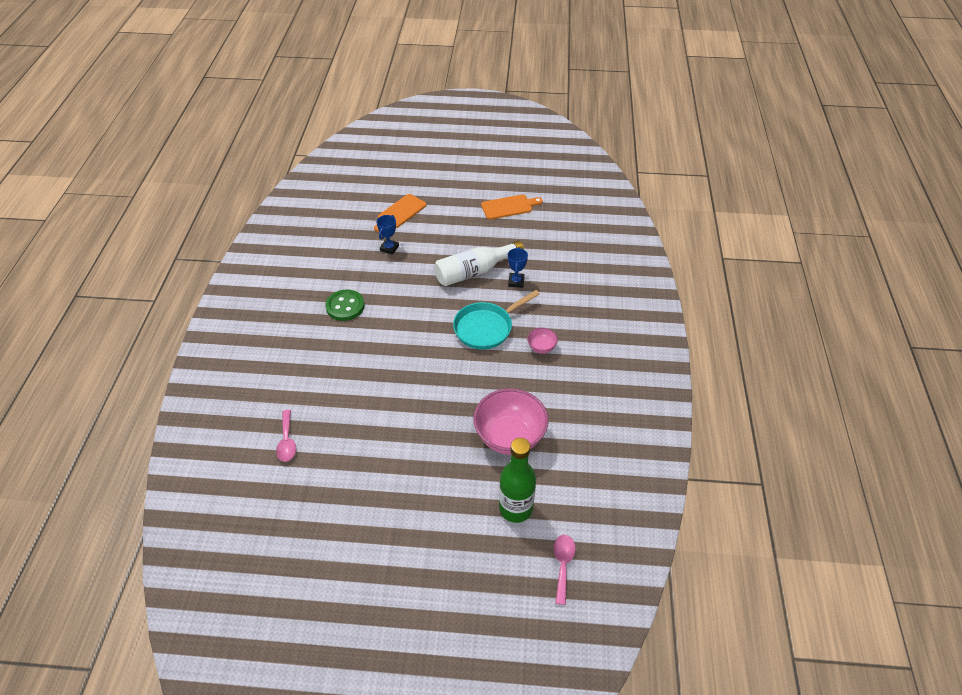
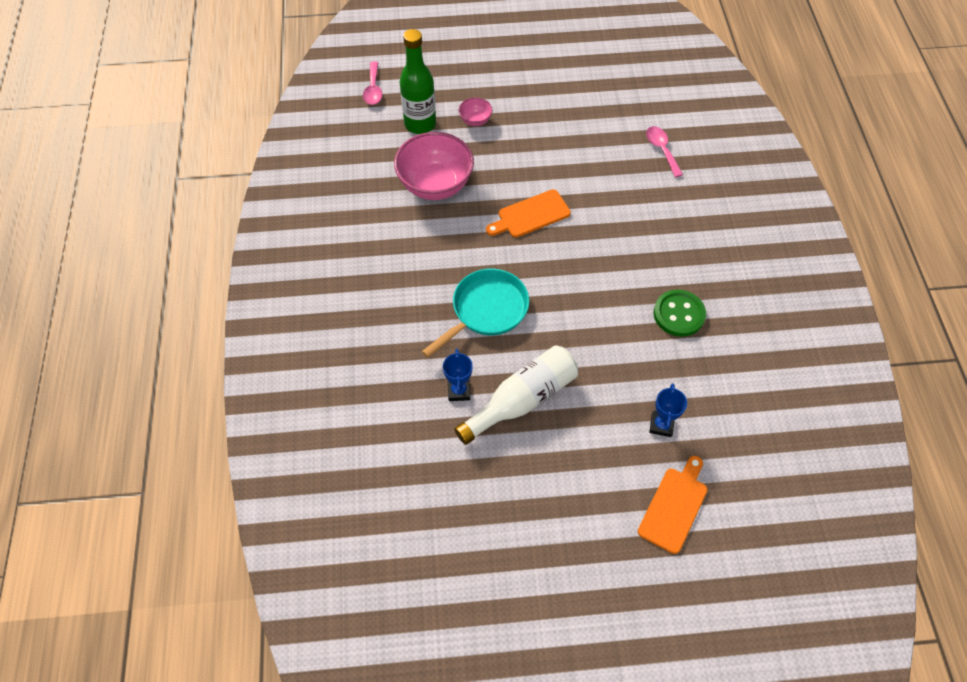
camera: 170 degrees right, 10 degrees up
(509, 207) = (495, 553): orange cutting board -> orange cutting board (530, 215)
(541, 347) = (412, 293): pink bowl -> pink bowl (475, 120)

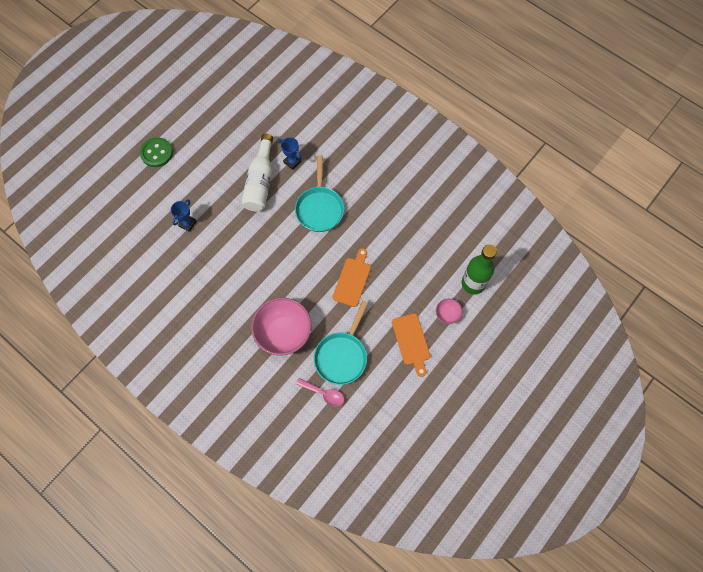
camera: 135 degrees right, 10 degrees up
(373, 89) = (526, 282): pink spoon -> none
(435, 185) = (420, 253): pink bowl -> pink bowl (283, 333)
(612, 164) = (342, 356): none -> turquoise pan
(661, 425) = (187, 223): blue trophy -> blue trophy turned 60 degrees clockwise
(674, 506) = (153, 193): orange cutting board -> orange cutting board (411, 342)
(679, 314) = (225, 288): green button -> green button (156, 153)

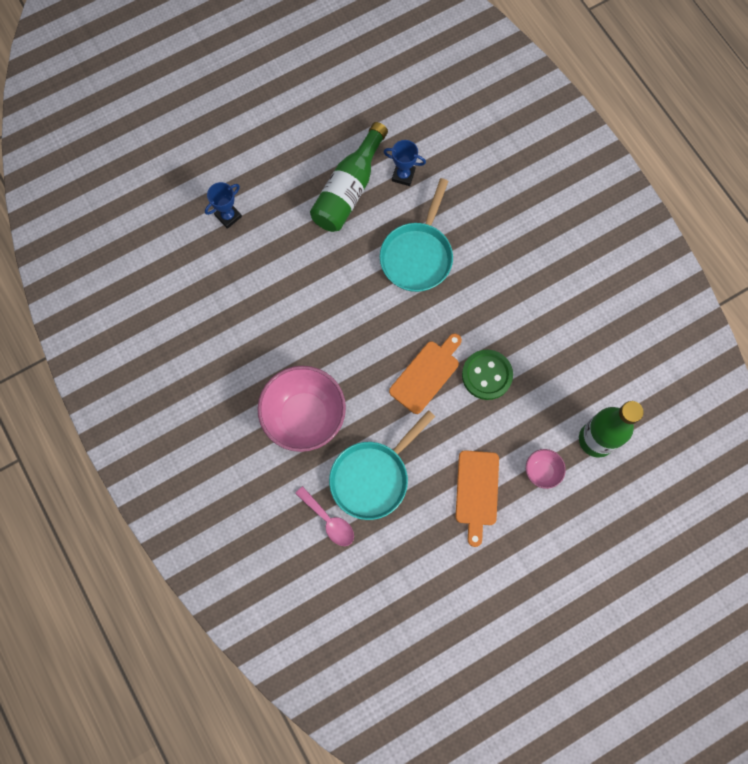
camera: 20 degrees right, 5 degrees up
(156, 153) = (221, 101): green button -> green button (487, 375)
(260, 181) = (349, 189): white bottle -> green bottle
(292, 162) = (403, 175): blue trophy -> blue trophy turned 45 degrees counterclockwise

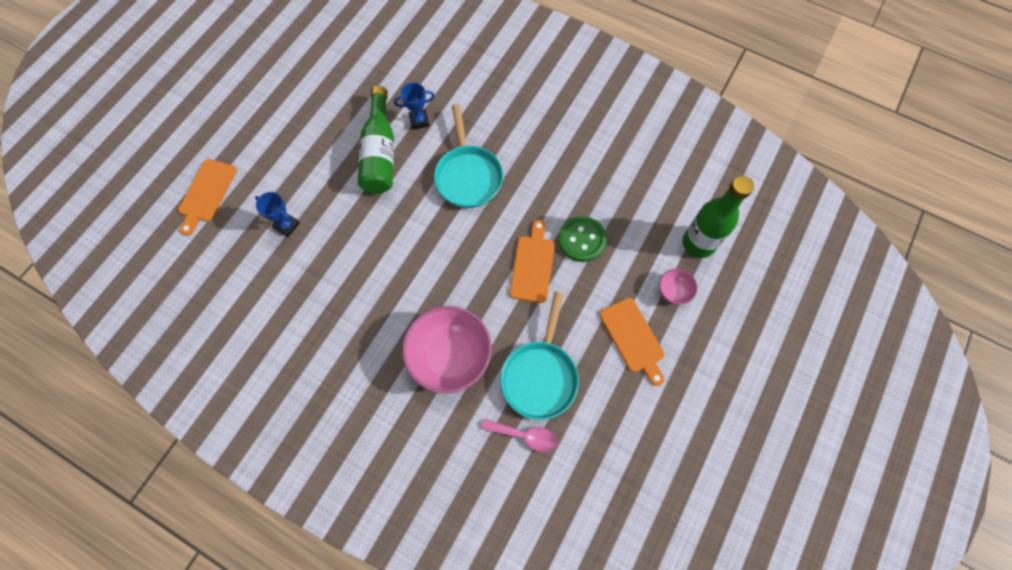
camera: 30 degrees left, 5 degrees down
(174, 148) = (206, 193): none -> orange cutting board
(228, 216) = (286, 225): blue trophy -> blue trophy turned 75 degrees counterclockwise

